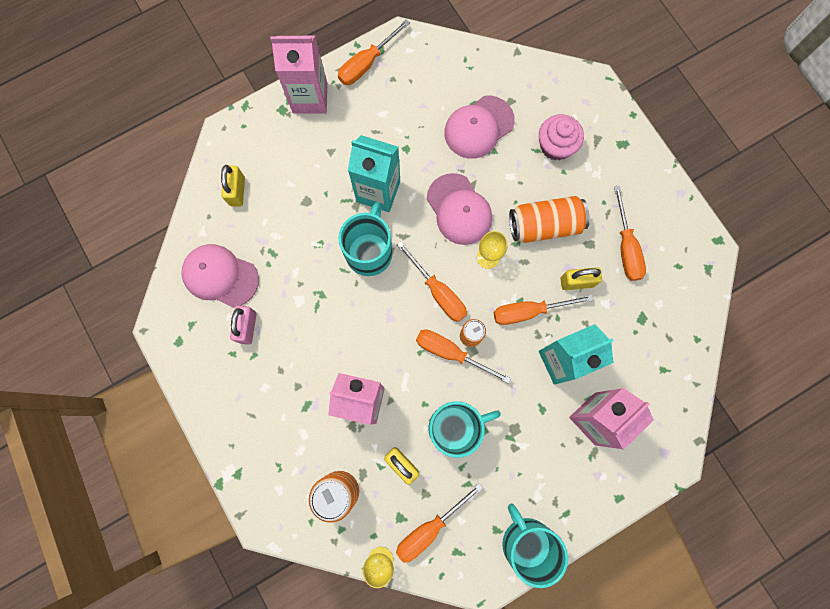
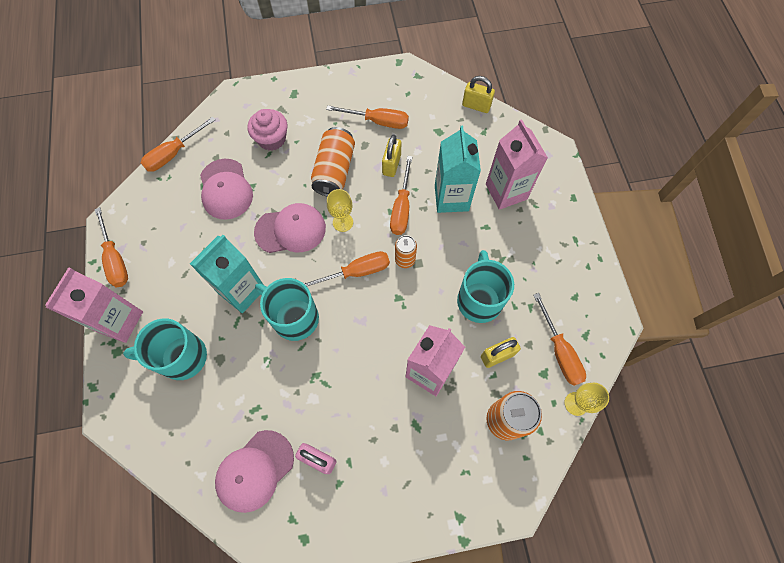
camera: 70 degrees left, 10 degrees down
(237, 191) = (176, 424): yellow padlock -> yellow padlock (476, 106)
(451, 353) = (413, 280): orange screwdriver -> orange screwdriver (174, 154)
(526, 542) = (590, 277): turquoise mug -> turquoise mug (181, 357)

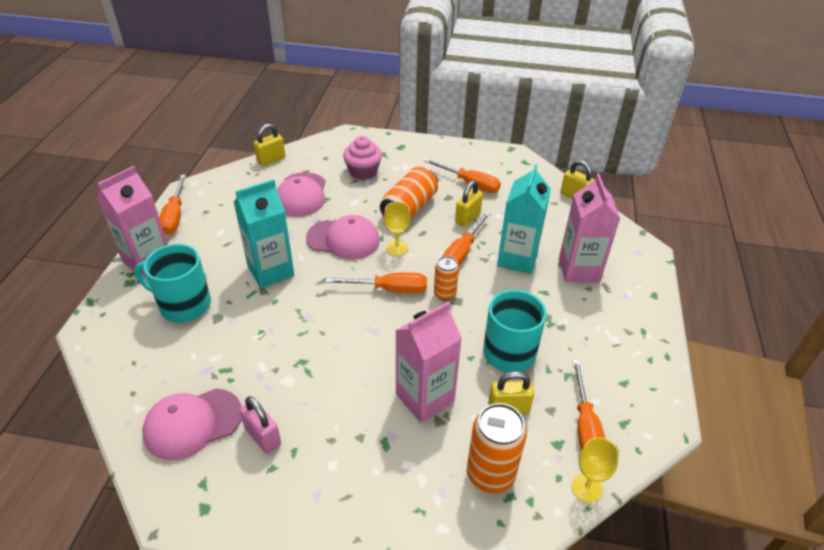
camera: 20 degrees right, 25 degrees down
(174, 154) = (271, 160): orange screwdriver -> yellow padlock
(294, 317) = (308, 307): turquoise mug -> none

